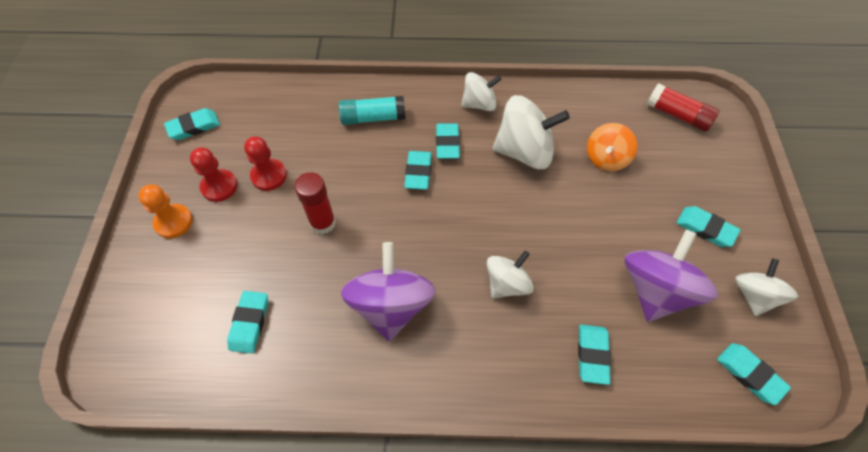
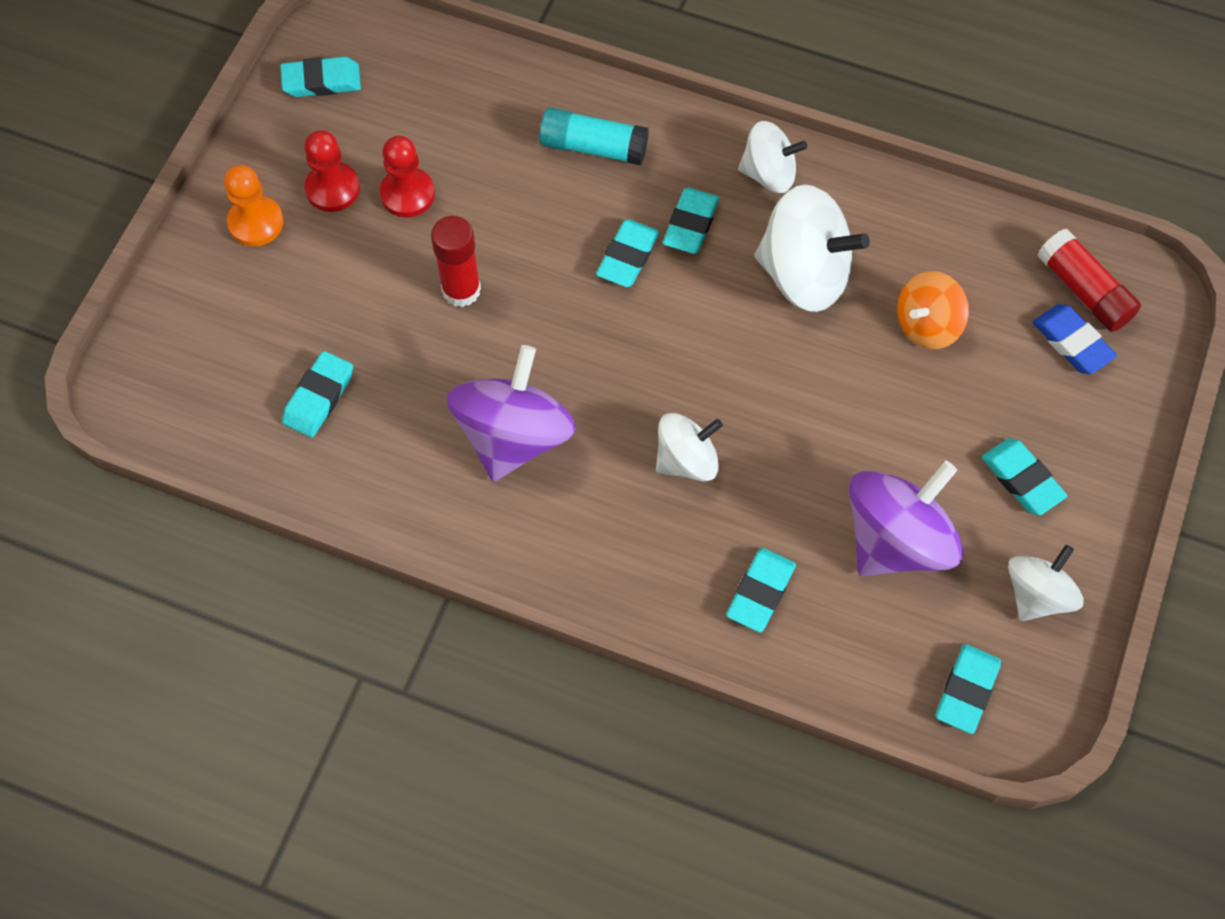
camera: 20 degrees right, 5 degrees up
(687, 144) = (1072, 342): none -> blue eraser
(749, 374) = (966, 690): turquoise eraser -> turquoise eraser turned 45 degrees clockwise

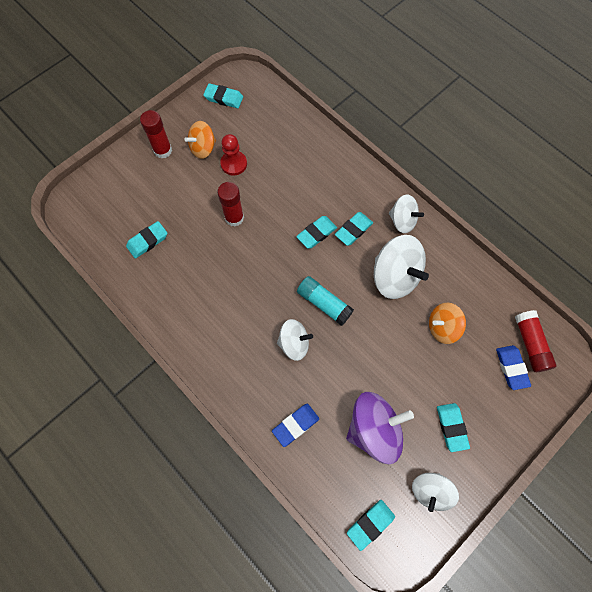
camera: 25 degrees right, 5 degrees up
(256, 223) = (163, 150): orange pawn -> red glue stick
(332, 189) = (203, 148): red pawn -> orange spinning top
(514, 436) = (222, 296): purple spinning top -> none
(593, 147) = (327, 175): turquoise glue stick -> turquoise glue stick (324, 303)
(760, 592) = (295, 425): turquoise eraser -> blue eraser
(1037, 594) = (430, 491): white spinning top -> white spinning top turned 150 degrees clockwise

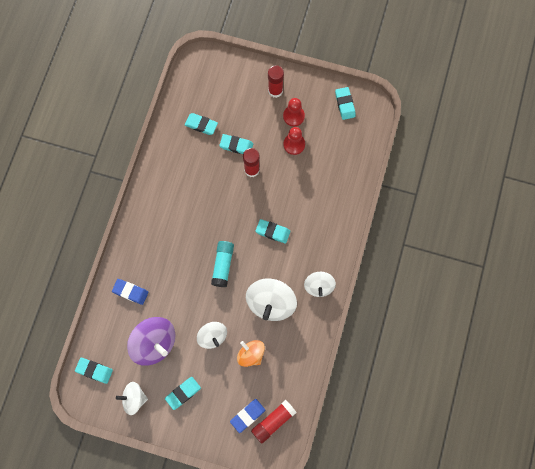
camera: 60 degrees right, 5 degrees up
(203, 148) = (293, 116): orange spinning top -> red pawn
(294, 343) = (183, 261): white spinning top -> white spinning top (212, 336)
(353, 230) = (290, 255): turquoise eraser -> turquoise eraser (236, 145)

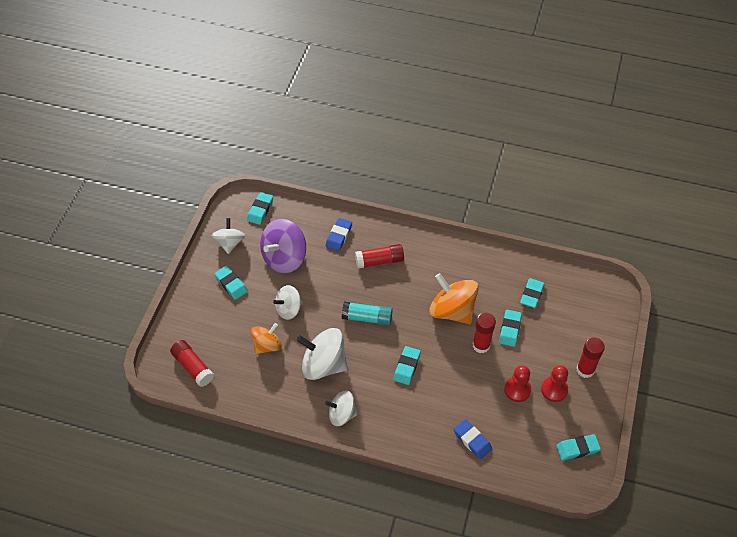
camera: 90 degrees right, 20 degrees down
(161, 254) = (379, 261): none -> red glue stick
(216, 192) = (452, 311): none -> orange spinning top
(247, 415) = (202, 343): blue eraser -> blue eraser (472, 440)

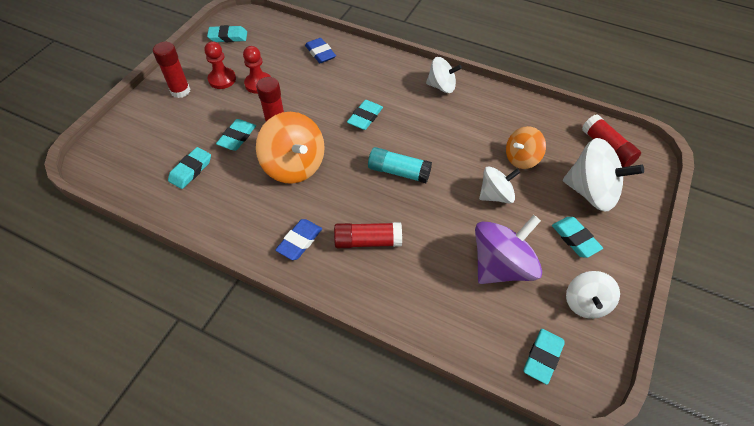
camera: 170 degrees left, 0 degrees up
(323, 365) = (456, 131): white spinning top -> white spinning top (591, 192)
(339, 236) = (419, 288): blue eraser -> blue eraser (299, 241)

